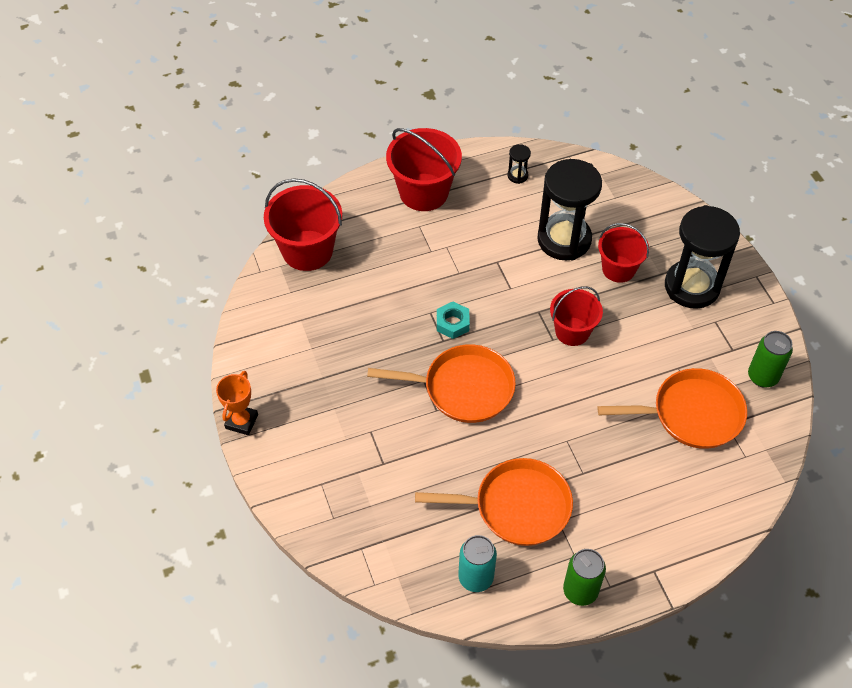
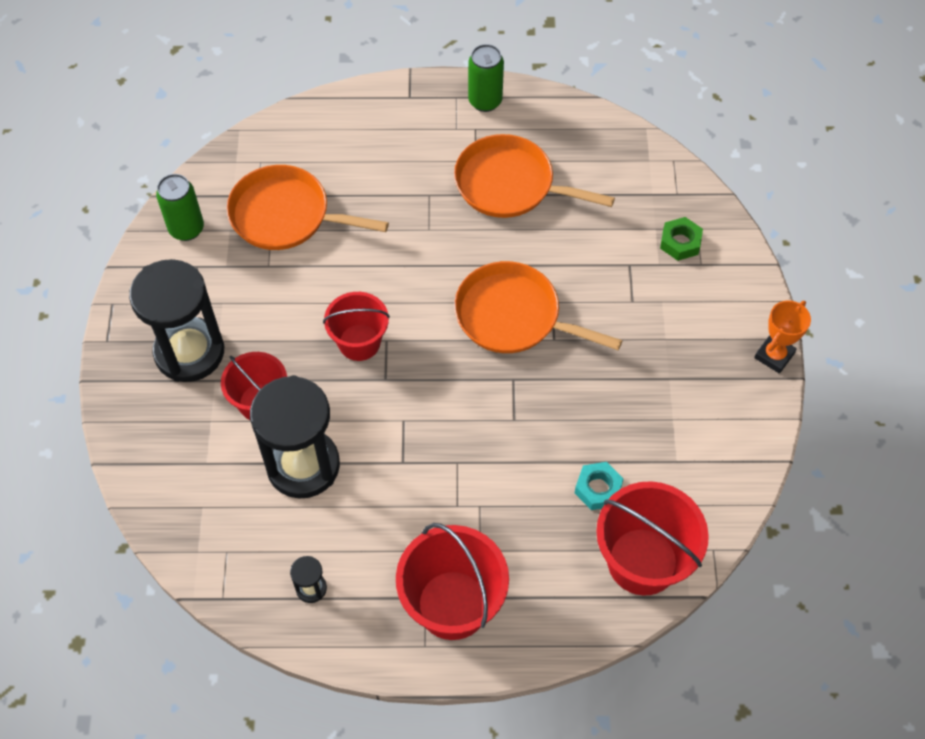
camera: 160 degrees left, 5 degrees up
(345, 498) = (680, 242): none -> green nut
(452, 323) = (493, 397): turquoise nut -> turquoise nut (598, 489)
(476, 578) = (576, 138): turquoise can -> none

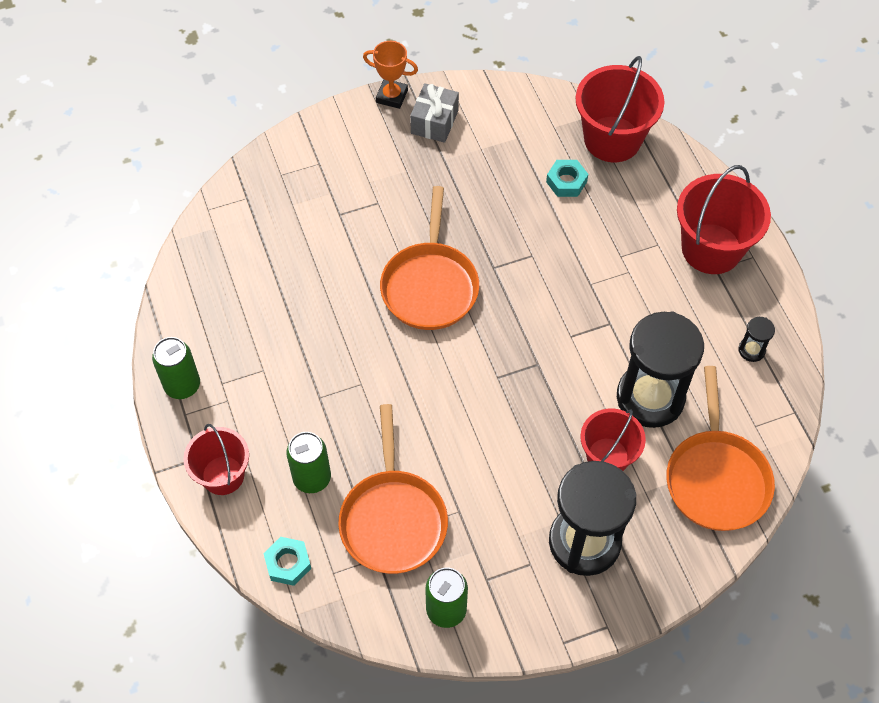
camera: 110 degrees left, 0 degrees up
(284, 134) = (288, 563): none -> turquoise nut
(352, 169) = (312, 478): none -> green can
(359, 342) = (509, 398): red bucket -> red bucket (223, 475)
(510, 184) = (282, 331): orange pan -> orange pan (716, 478)
(680, 242) = (301, 183): green nut -> none
(724, 386) = (434, 122): none -> grey gift

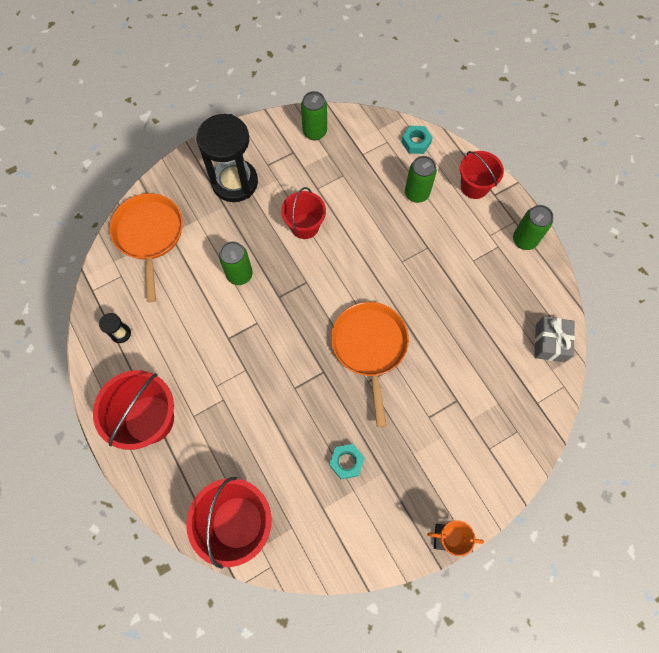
camera: 170 degrees right, 10 degrees up
(393, 519) = (358, 177): orange pan -> none
(434, 122) = (400, 513): grey gift -> grey gift (550, 343)
(566, 182) = (274, 467): turquoise nut -> turquoise nut (346, 462)
(588, 401) = (239, 275): none -> green can
(607, 457) = (223, 238): red bucket -> red bucket (304, 226)
(650, 397) = (196, 284): black hourglass -> none

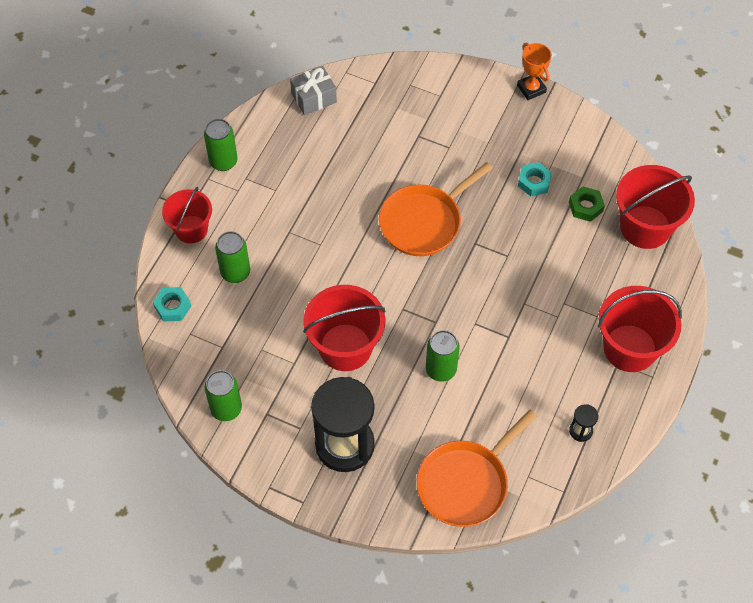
camera: 125 degrees left, 10 degrees down
(292, 487) = (585, 207): none -> green nut
(304, 226) = (345, 347): red bucket -> red bucket, size x1.55

